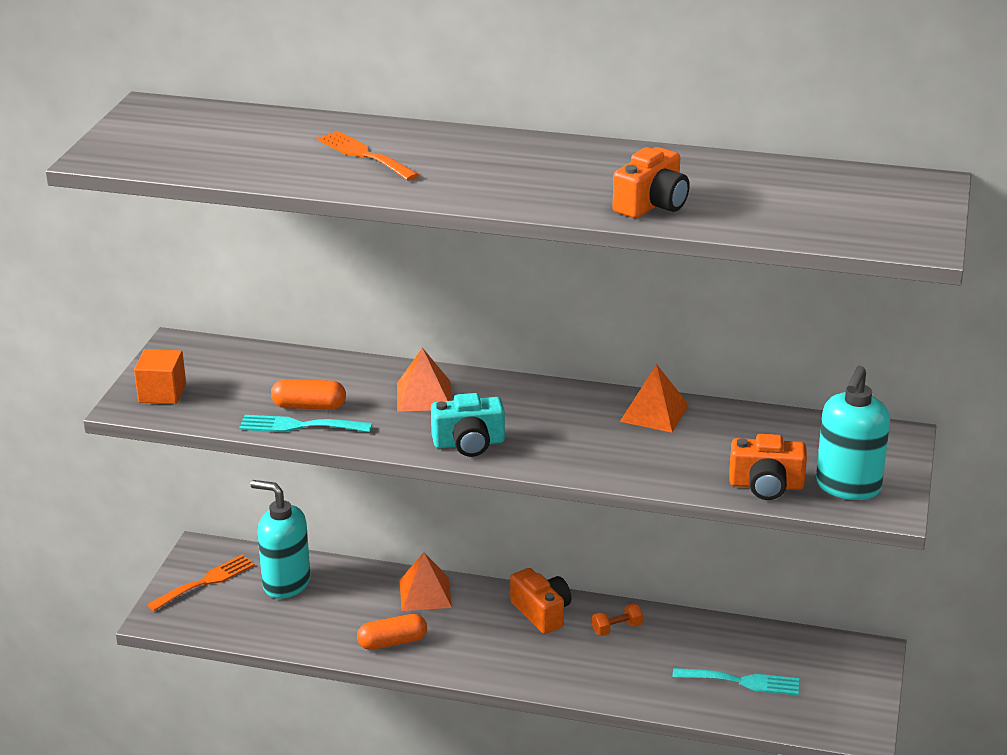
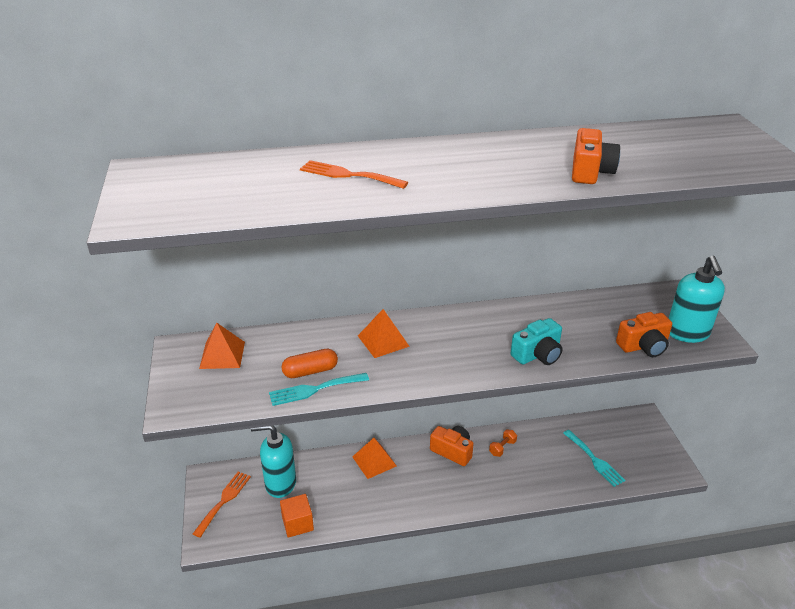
camera: 25 degrees left, 5 degrees up
(162, 393) = (192, 391): orange cube -> orange cube (297, 523)
(392, 642) = (376, 505): orange capsule -> none
(469, 443) = (441, 369): turquoise camera -> turquoise camera (537, 354)
(654, 413) = (535, 313): orange pyramid -> orange pyramid (222, 355)
(742, 682) = (594, 460): turquoise fork -> turquoise fork turned 75 degrees clockwise

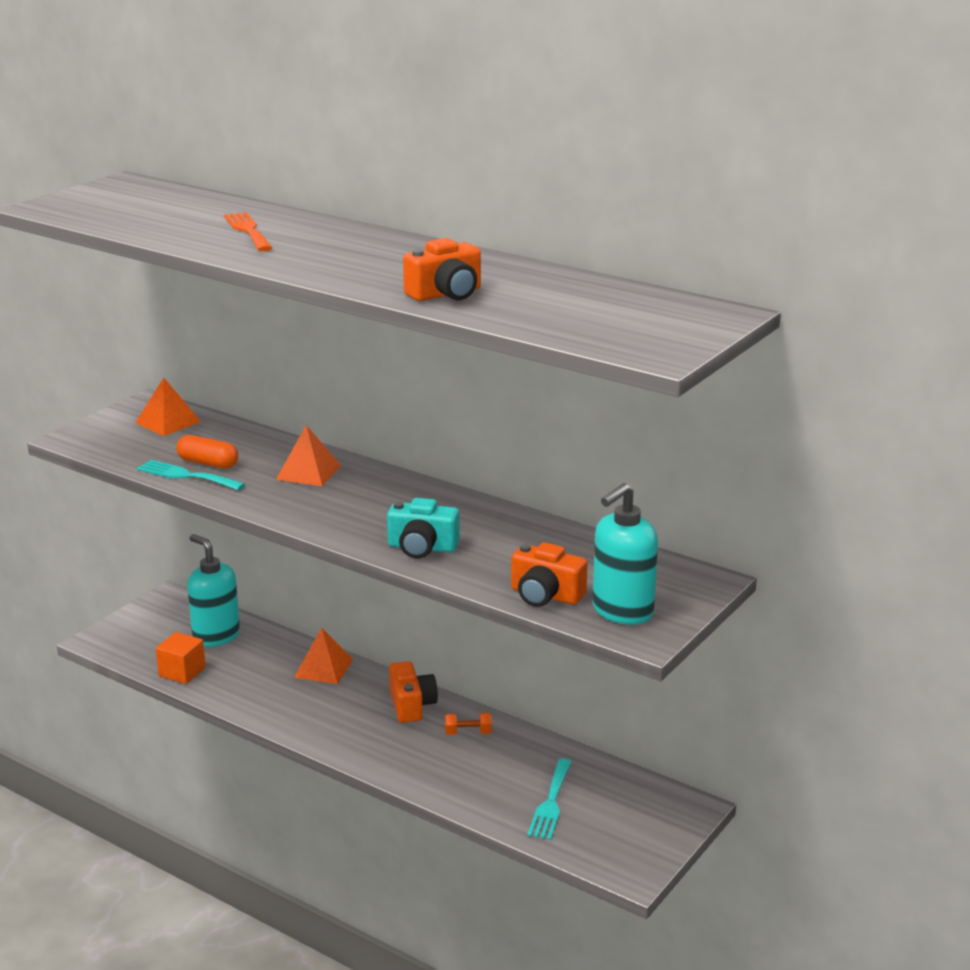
camera: 45 degrees right, 10 degrees down
(224, 500) = (154, 621): orange fork -> none

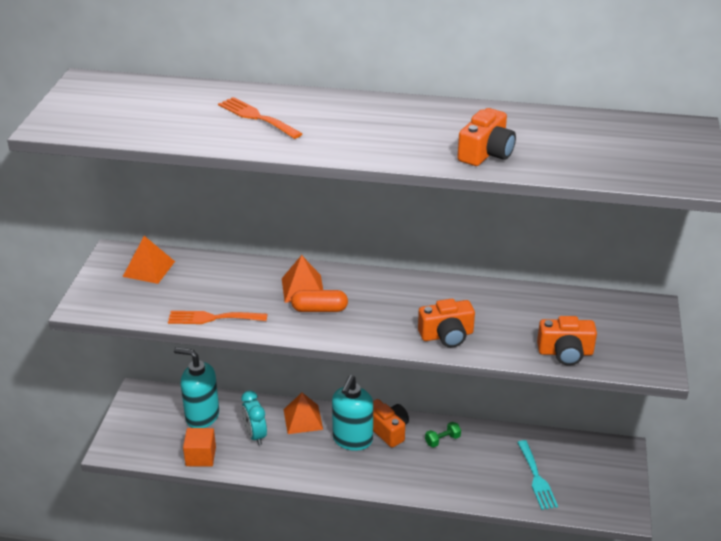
camera: 25 degrees left, 10 degrees up
(186, 475) = (212, 318): turquoise fork -> orange fork
(208, 463) = (218, 301): orange capsule -> orange capsule (319, 309)
(257, 669) = (255, 435): none -> turquoise clock
(422, 547) = (447, 335): turquoise camera -> orange camera
(468, 733) = (442, 440): orange dumbbell -> green dumbbell
(622, 611) = (624, 351): turquoise soap dispenser -> turquoise soap dispenser (352, 440)

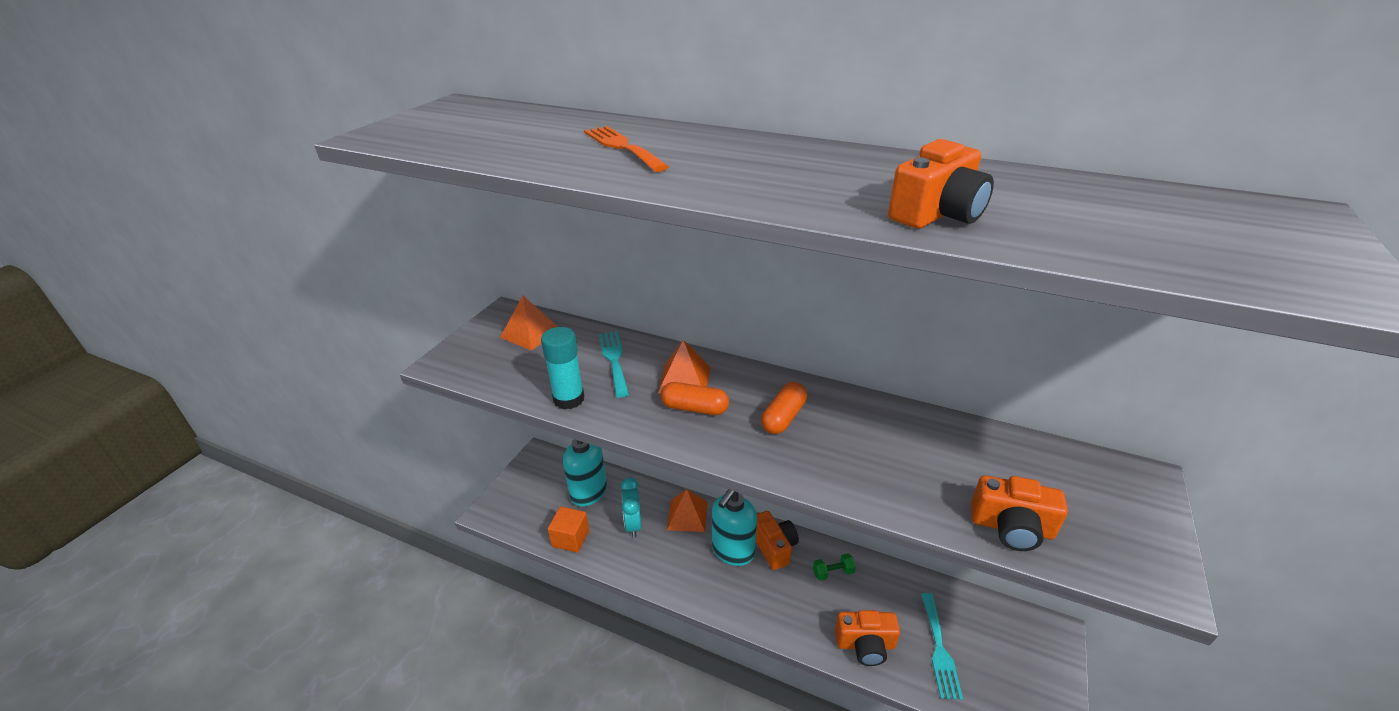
camera: 15 degrees right, 0 degrees up
(212, 318) = (569, 399): orange fork -> turquoise glue stick
(236, 281) = (614, 360): none -> turquoise fork
(392, 305) = (783, 417): none -> orange capsule
(447, 335) = (845, 470): orange camera -> orange camera (865, 645)

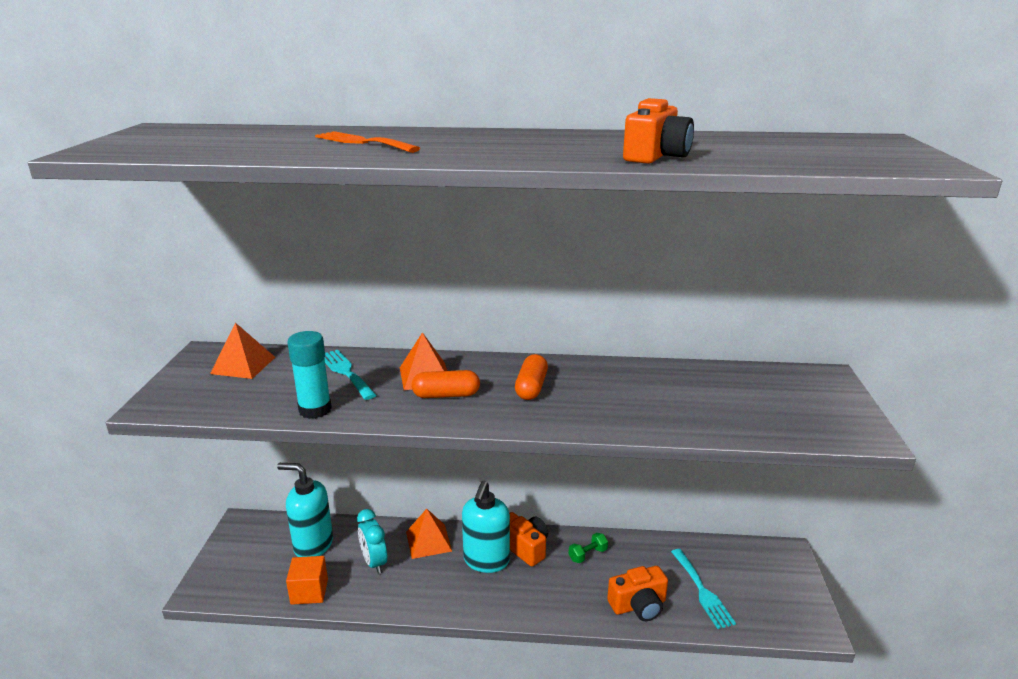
camera: 20 degrees left, 10 degrees down
(1011, 527) = (750, 425): orange camera -> none

